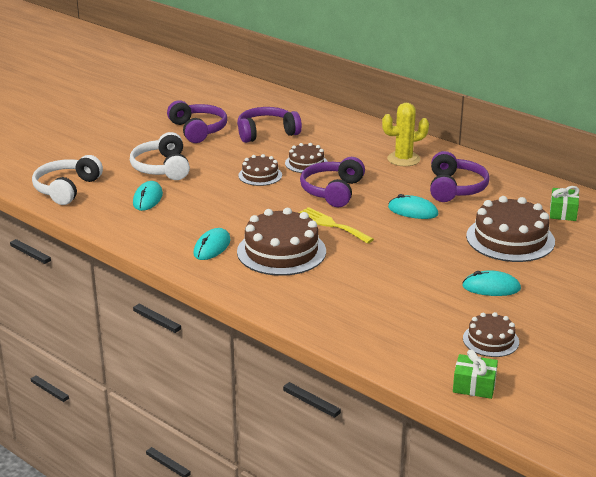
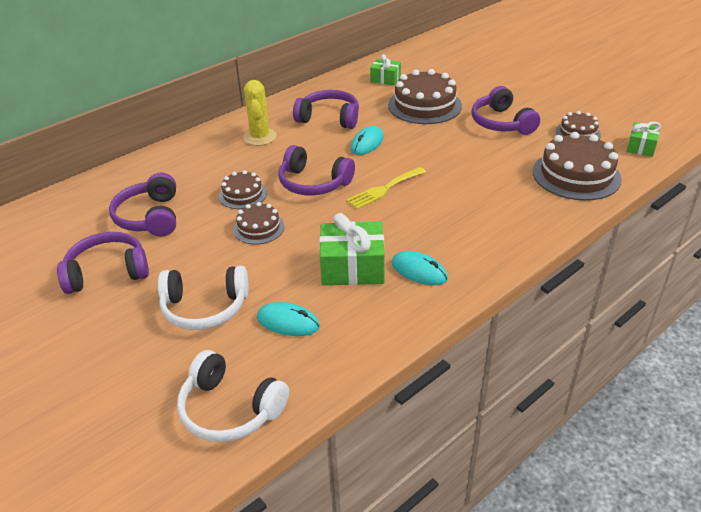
camera: 80 degrees left, 10 degrees up
(213, 218) = (352, 267): none -> green gift
(281, 251) = (433, 224): brown cake -> brown cake (576, 175)
(491, 287) = (501, 123): turquoise mouse -> purple headphones

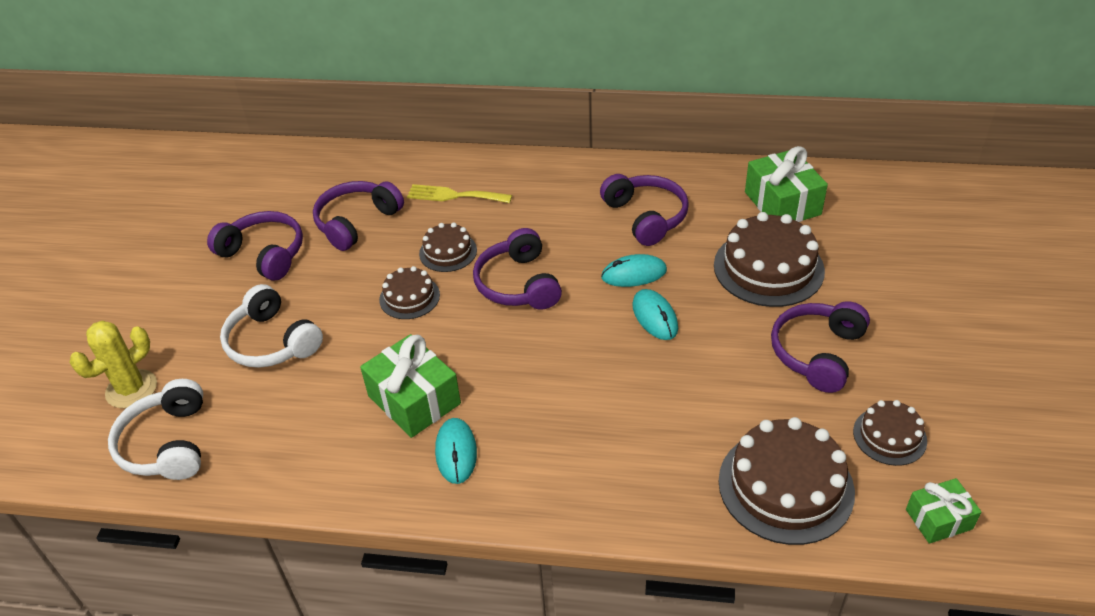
camera: 50 degrees right, 5 degrees up
(260, 137) = (552, 196): yellow cactus -> yellow cactus (131, 389)
(288, 322) = (299, 407): turquoise mouse -> turquoise mouse (655, 317)
(384, 189) = (565, 340): yellow fork -> yellow fork (454, 195)
(385, 79) = (782, 203): green gift -> green gift, size x1.68

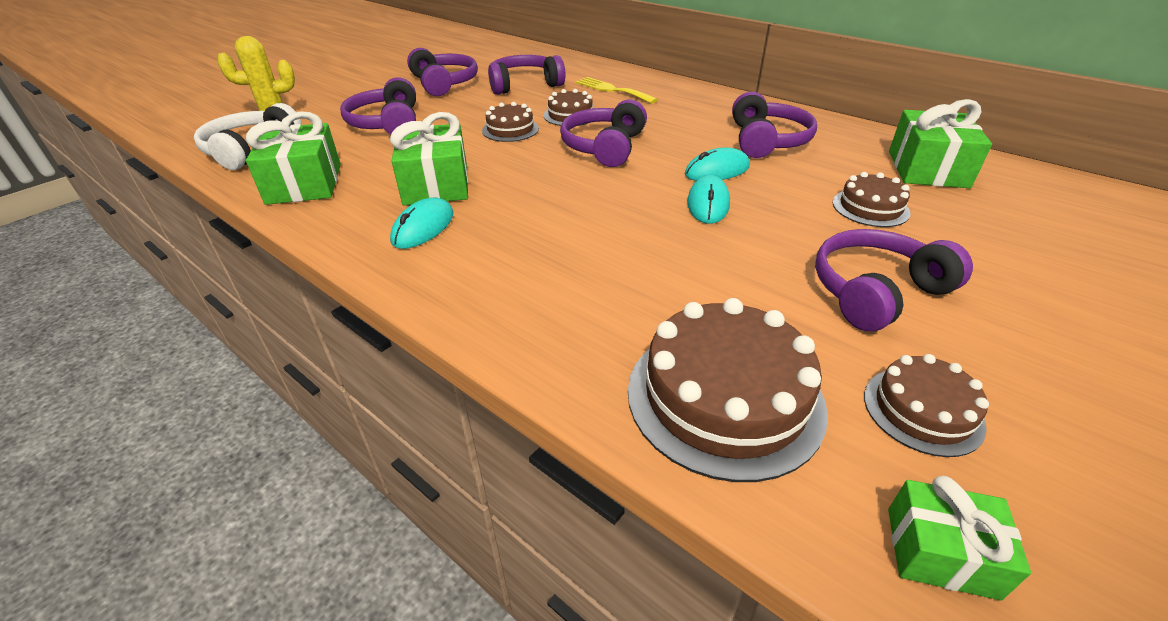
camera: 30 degrees right, 5 degrees down
(272, 342) = (387, 123): white headphones -> purple headphones
(286, 458) = (304, 184): none -> green gift
(634, 274) = (717, 171): turquoise mouse -> turquoise mouse turned 45 degrees counterclockwise
(768, 268) = (870, 207): brown cake -> brown cake, size x0.55

